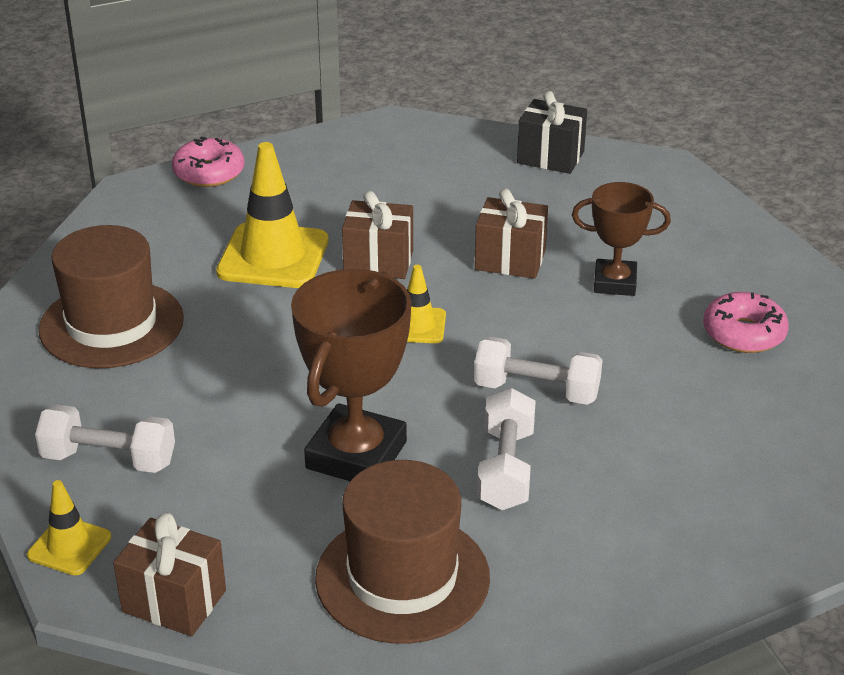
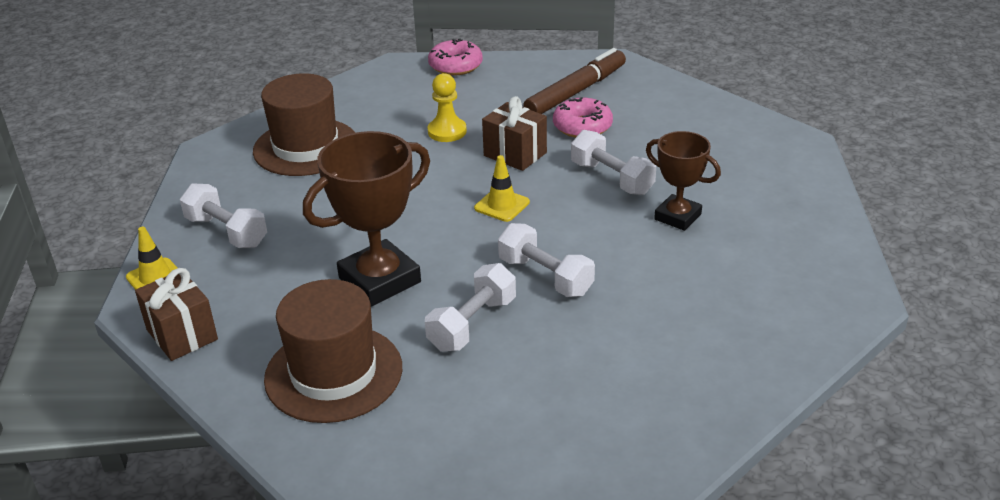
camera: 30 degrees right, 0 degrees up
(273, 256) = (447, 131): yellow traffic cone -> yellow pawn
(382, 170) = (576, 92): none -> brown marker
(510, 260) = (611, 178): brown gift -> white dumbbell
(550, 157) = (711, 113): black gift -> none
(744, 333) = (748, 285): pink donut -> pink donut (582, 126)

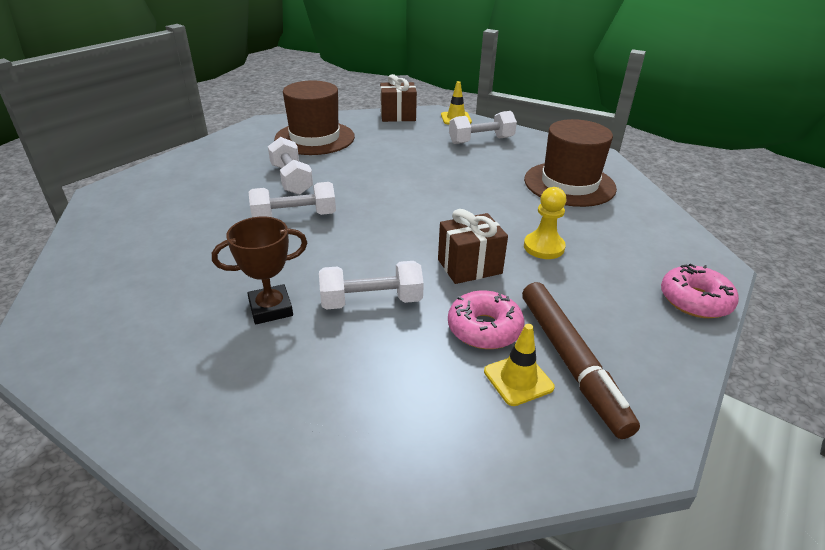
camera: 120 degrees right, 0 degrees up
(379, 280) = (372, 167): brown trophy -> none
(502, 205) = (399, 232): yellow traffic cone -> yellow traffic cone (518, 379)

